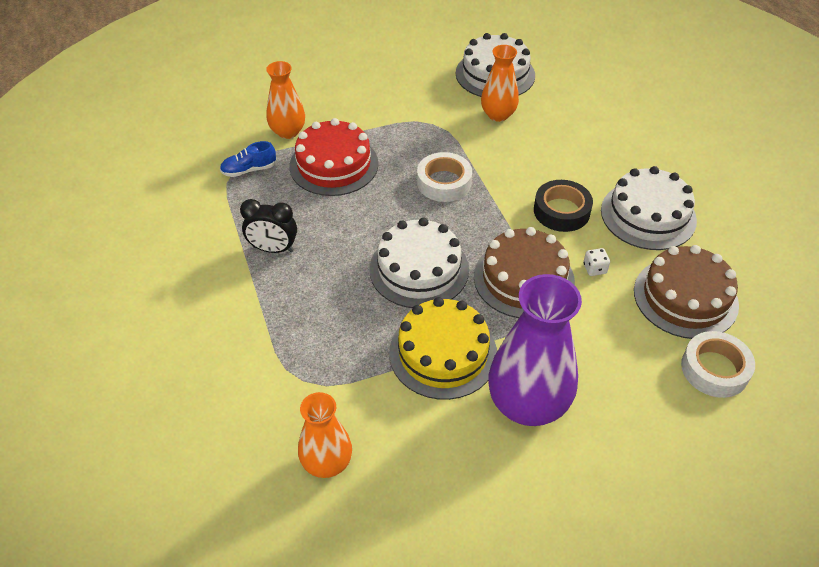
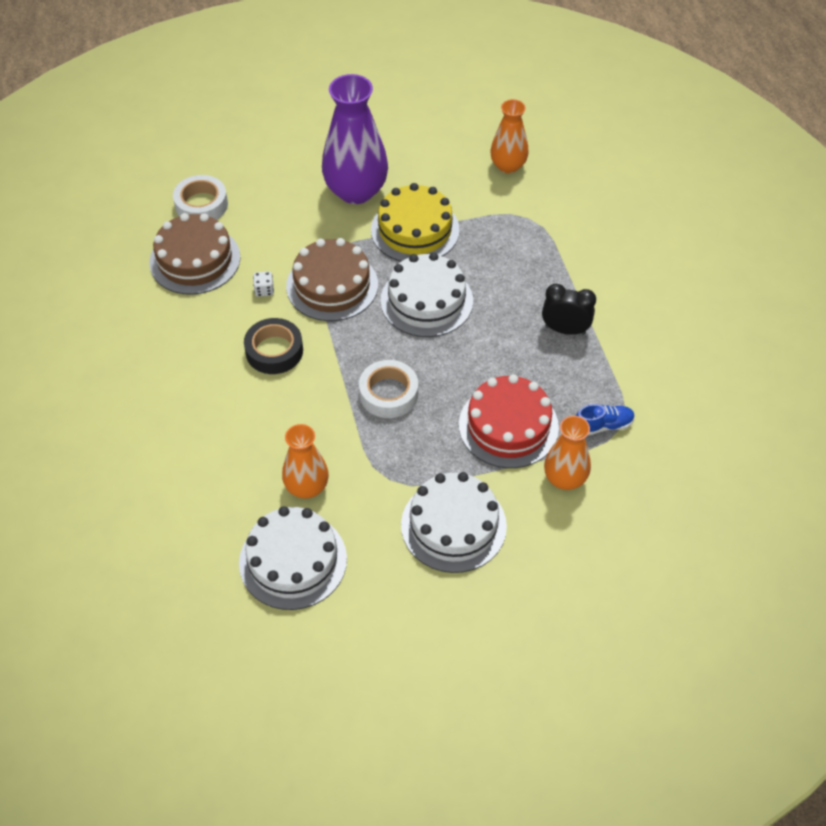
camera: 175 degrees left, 5 degrees up
(648, 215) = (189, 340): white cake -> white cake (453, 525)

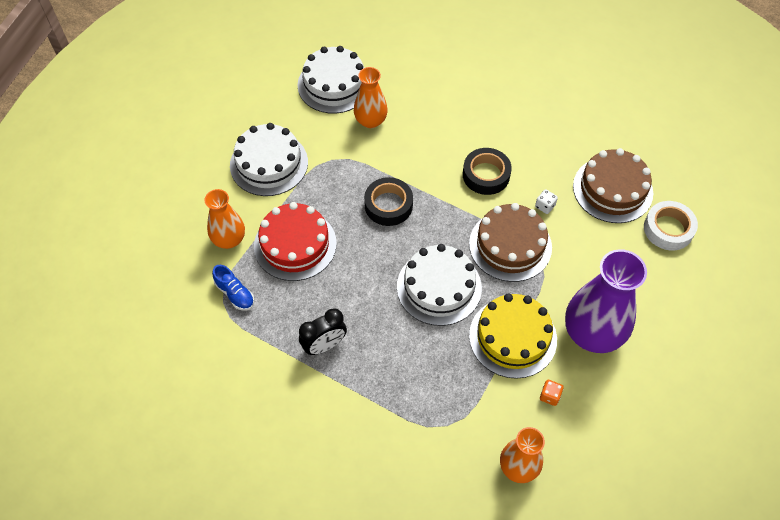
camera: 135 degrees right, 5 degrees up
(388, 394) = (388, 205): white tape -> black tape
(436, 182) = (550, 396): none -> orange dice
(603, 425) = (235, 294): blue shoe -> blue shoe turned 75 degrees counterclockwise

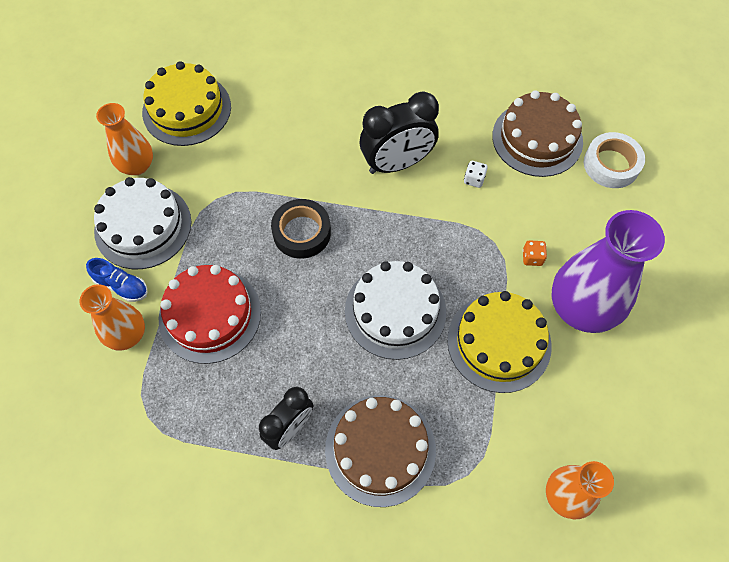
camera: 20 degrees left, 5 degrees up
(235, 294) = (158, 400): blue shoe -> blue shoe (122, 286)
(334, 84) = (187, 109): white cake -> yellow cake
(370, 121) = (244, 139): orange vase -> orange vase (137, 165)
(486, 175) = (397, 163): black tape -> black clock
(510, 245) = (454, 236): brown cake -> brown cake (380, 449)
(550, 396) = (565, 397): orange dice -> orange dice (532, 258)

